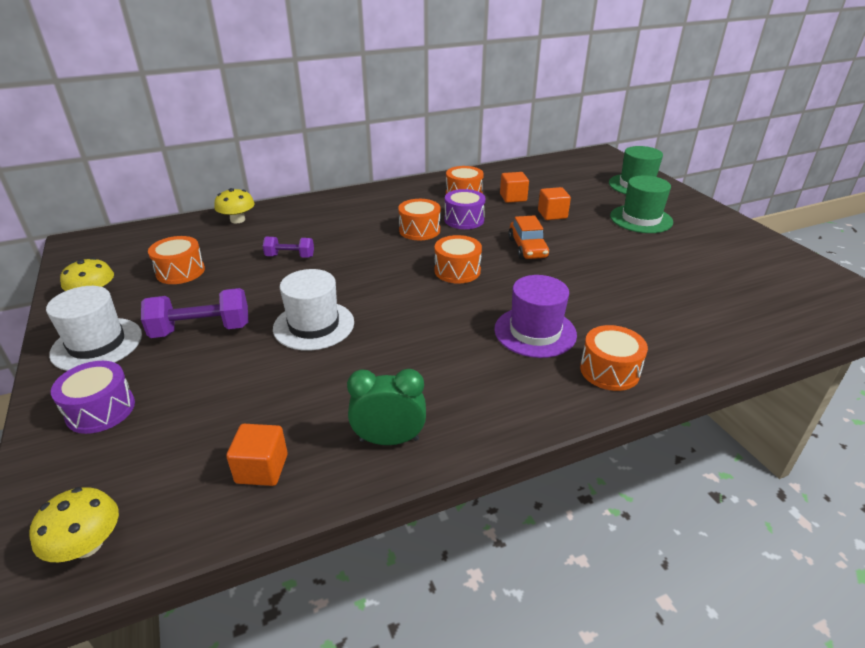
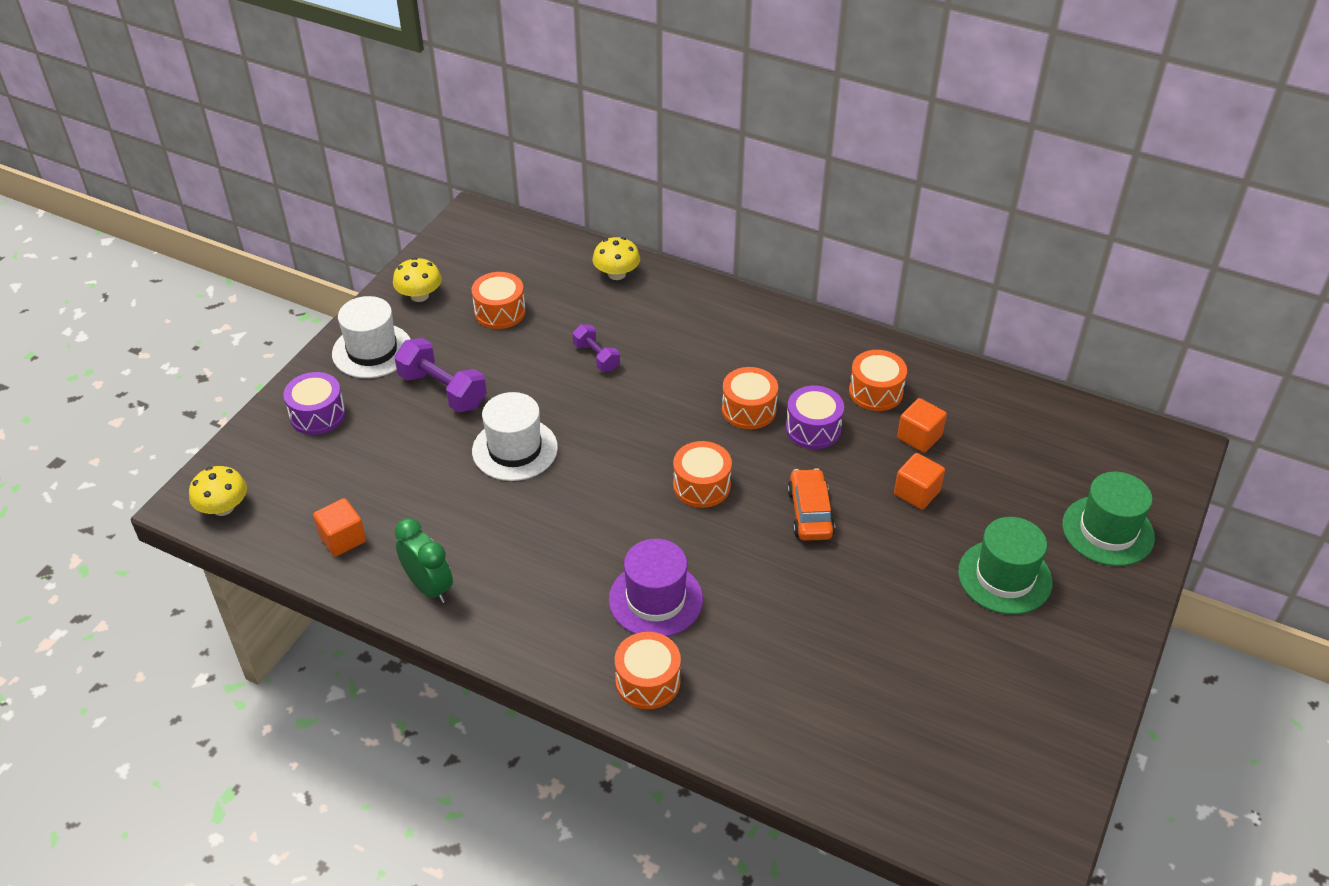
camera: 50 degrees right, 10 degrees up
(527, 248) = (810, 513): orange car -> orange car turned 135 degrees clockwise

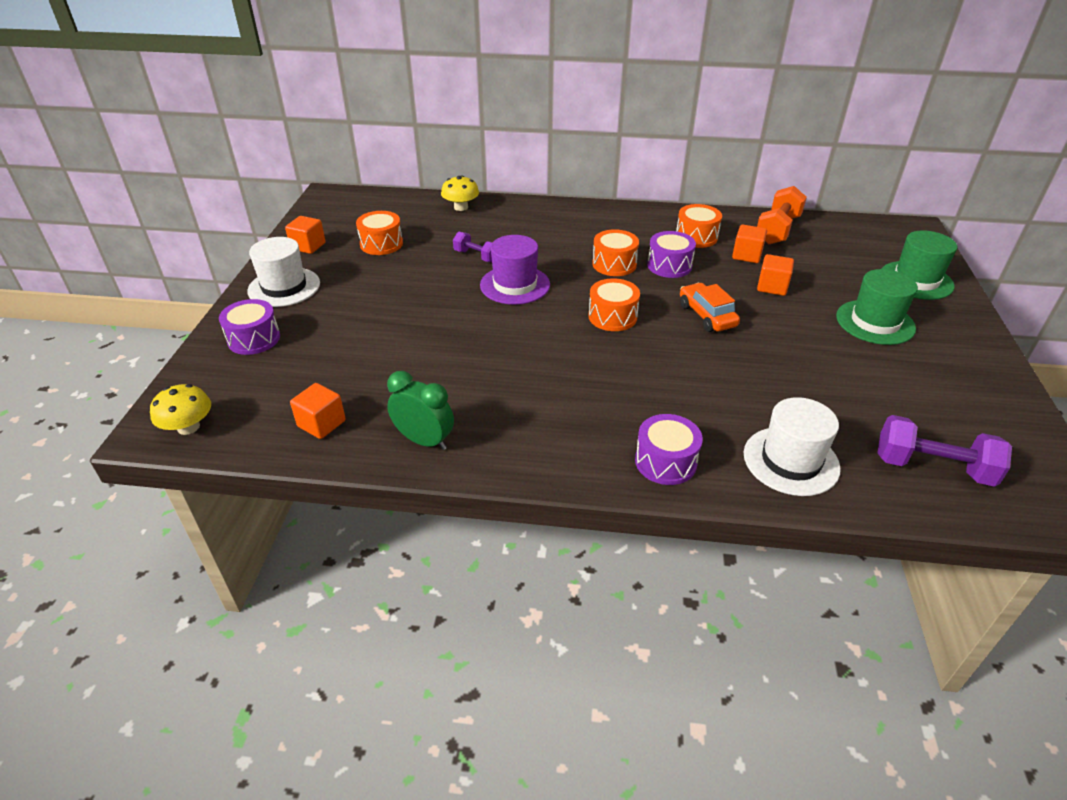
camera: 20 degrees left, 5 degrees down
(419, 296) = (308, 246): yellow mushroom -> orange cube
(442, 390) = (360, 300): purple dumbbell -> purple dumbbell (932, 467)
(515, 449) = (445, 326): white hat -> white hat (791, 461)
(648, 681) = (665, 462): orange drum -> purple drum
(655, 599) = (630, 400): purple hat -> purple hat (515, 285)
(988, 406) = (777, 230): none -> orange dumbbell

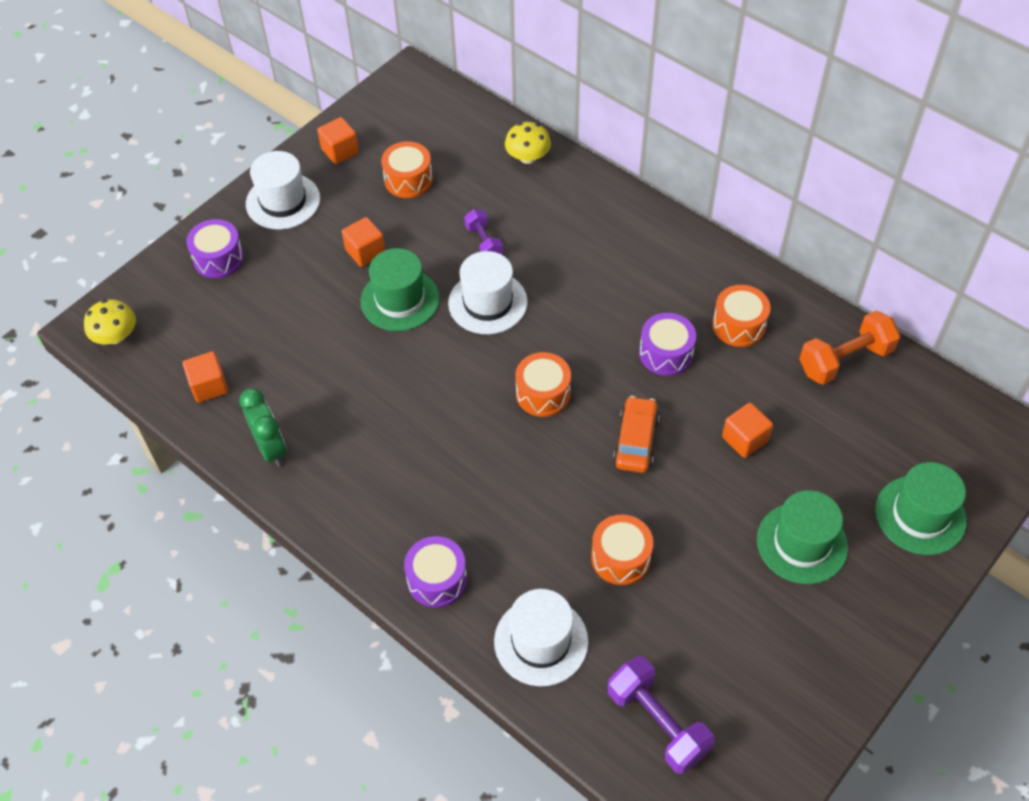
camera: 35 degrees right, 15 degrees up
(443, 307) = (400, 299): none -> green hat
(515, 285) = (487, 302): purple hat -> white hat
(614, 264) = (610, 322): orange drum -> orange drum (620, 558)
(747, 255) = (766, 381): orange cube -> orange cube (365, 252)

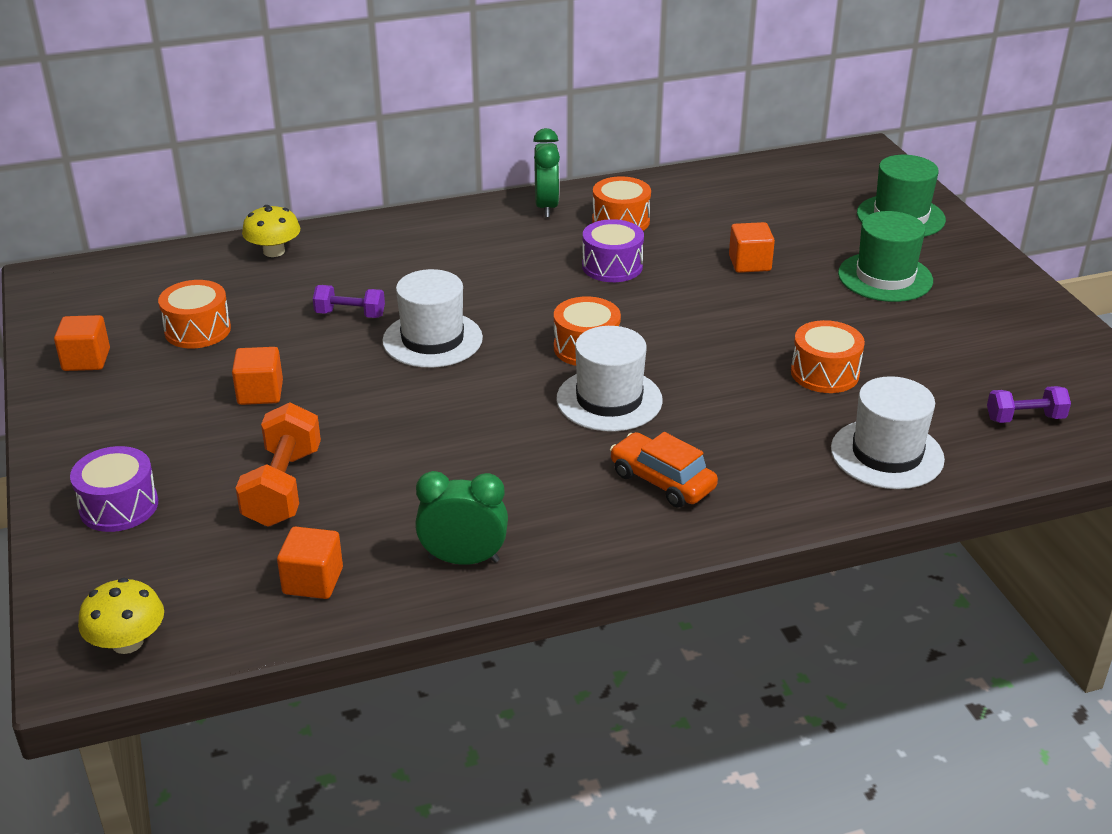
camera: 60 degrees left, 20 degrees down
(283, 201) = (101, 426): white hat -> white hat (609, 400)
(400, 299) = (358, 393): green hat -> none
(437, 579) = (759, 495): purple drum -> none
(635, 441) = (697, 317): orange car -> orange car (662, 481)
(657, 723) = (1025, 418): purple dumbbell -> purple dumbbell, size x0.60
(719, 269) = (546, 207): none -> green clock
(845, 360) = (712, 190): orange dumbbell -> orange dumbbell (283, 487)

